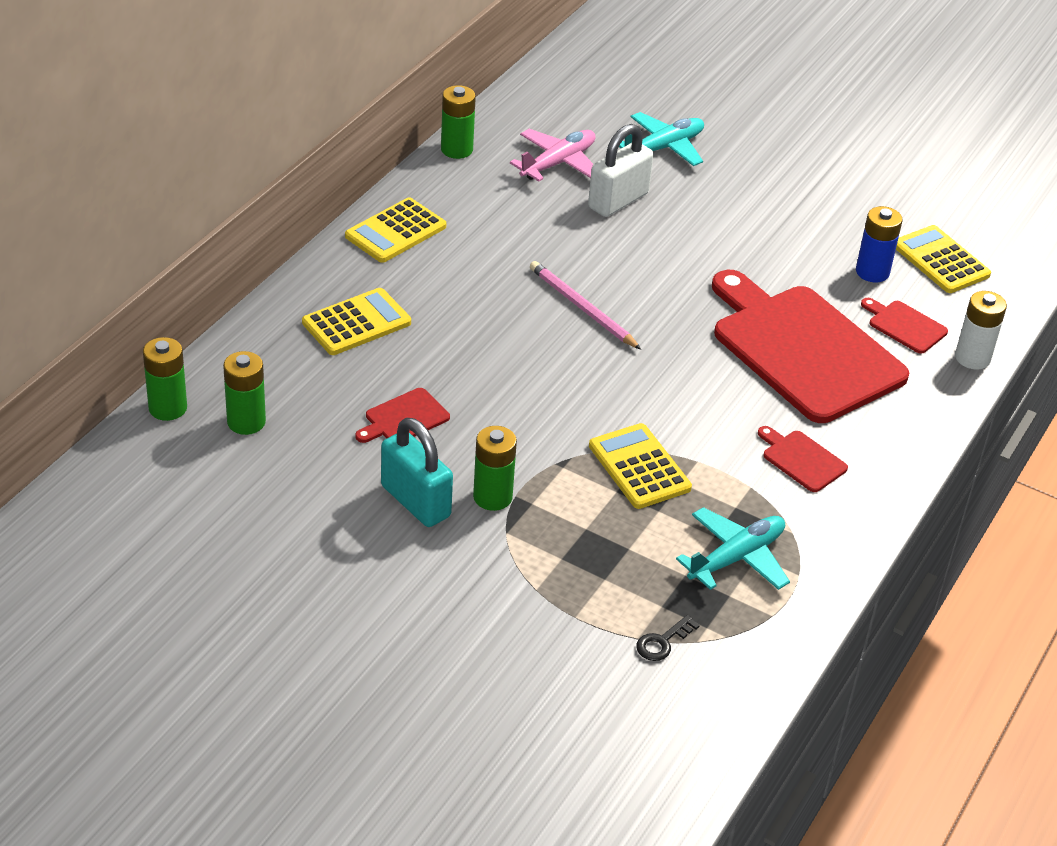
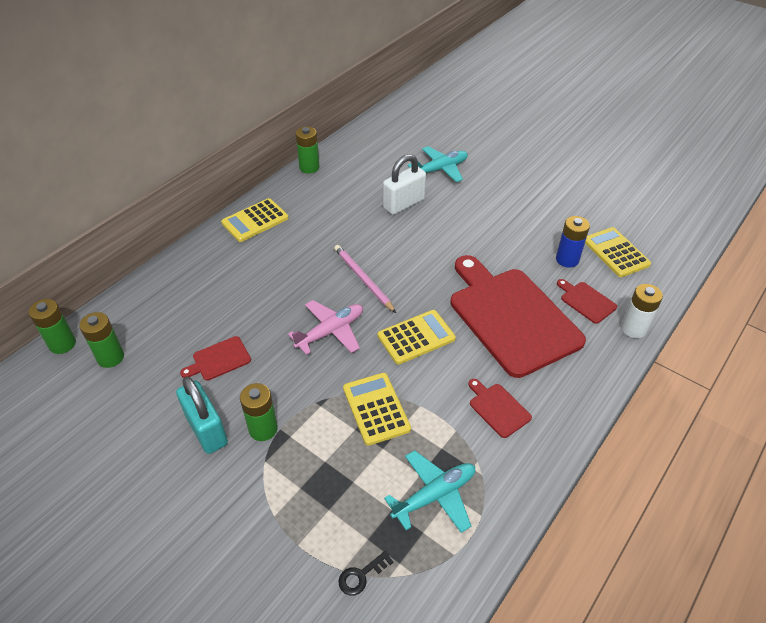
camera: 10 degrees right, 5 degrees up
(356, 323) = (210, 284): yellow calculator -> yellow calculator (416, 337)
(558, 163) = (371, 178): pink plane -> pink plane (330, 331)

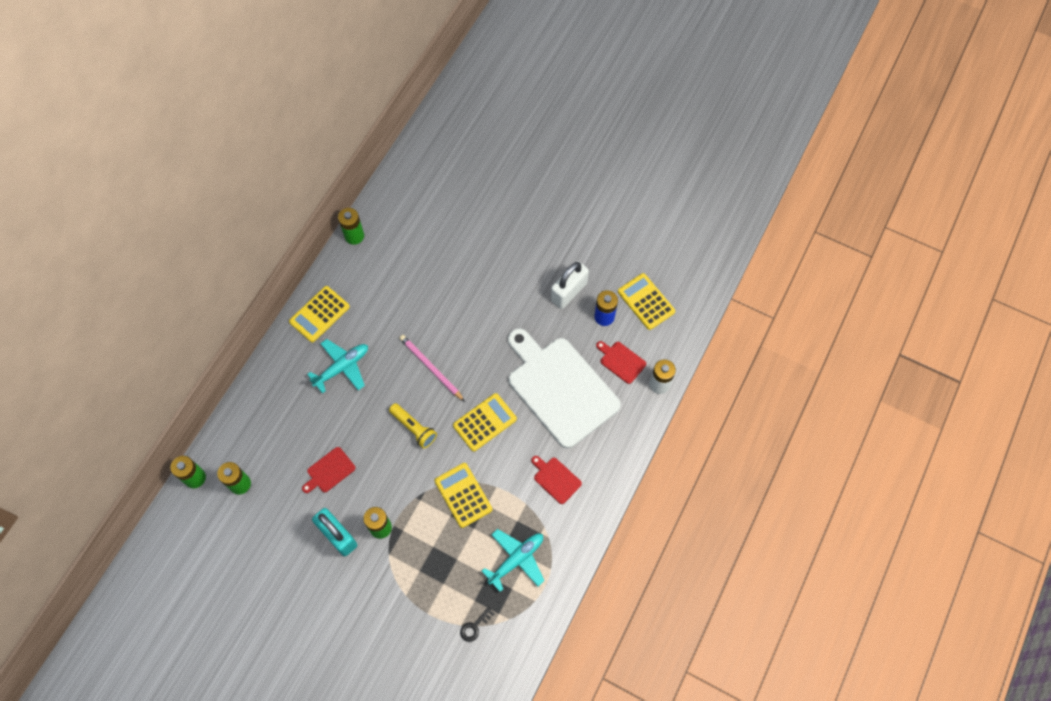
camera: 10 degrees left, 20 degrees up
(330, 331) = (414, 428): pink plane -> yellow flashlight
(404, 204) = (453, 271): white padlock -> white padlock (569, 292)
(440, 169) = (481, 219): turquoise plane -> turquoise plane (342, 367)
(511, 316) = (560, 388): red cutting board -> white cutting board

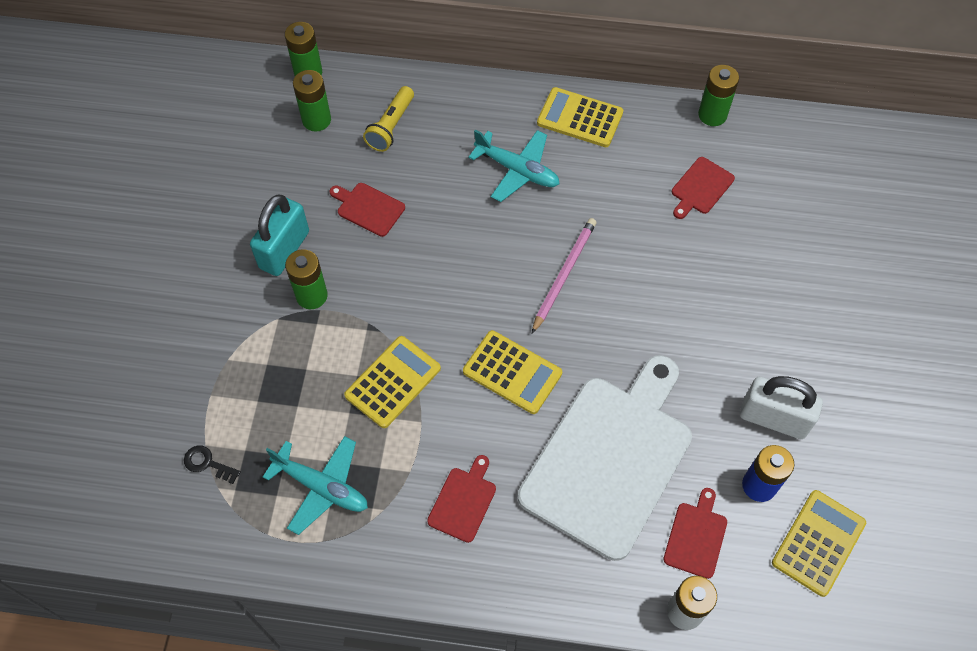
camera: 70 degrees right, 5 degrees down
(404, 265) = (700, 187): none -> red cutting board
(414, 428) = (466, 285): yellow flashlight -> yellow flashlight (391, 126)

